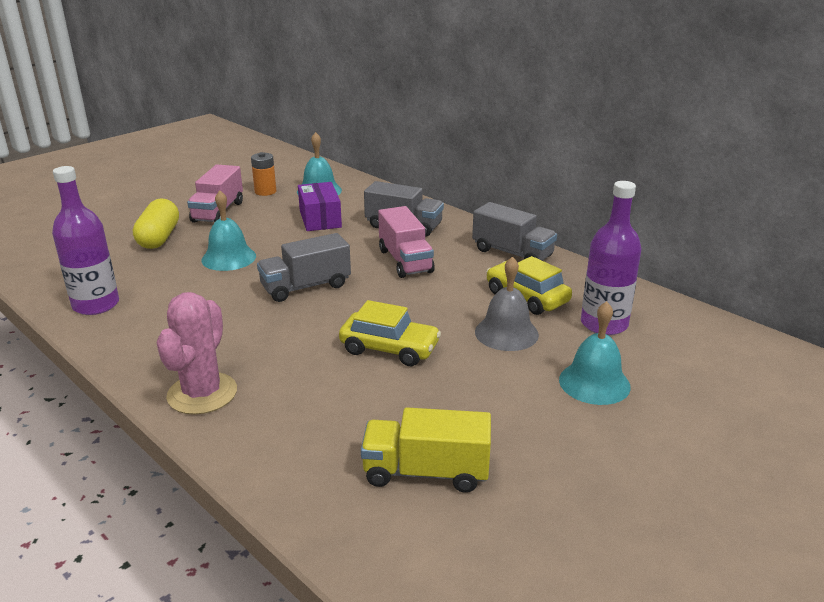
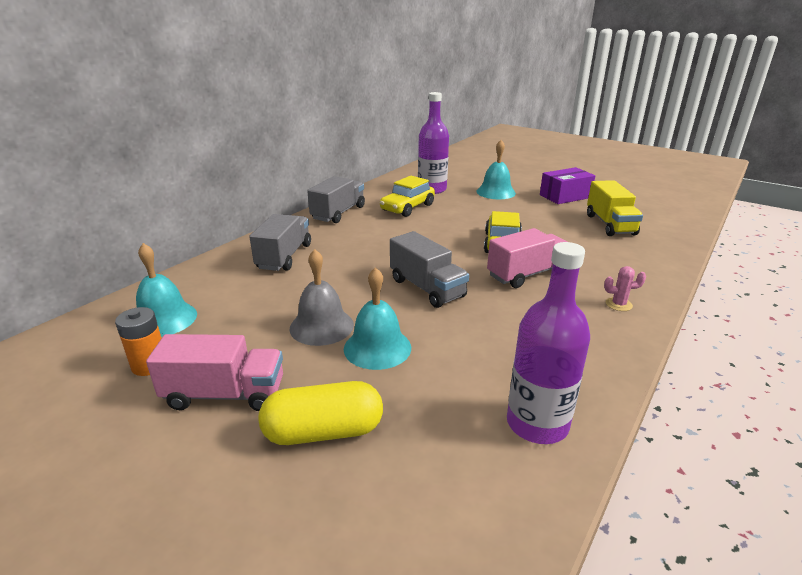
camera: 100 degrees left, 0 degrees up
(202, 393) = (618, 304): pink cactus -> pink cactus, size x0.45
(320, 219) = (261, 304): purple box -> purple box (565, 196)
(405, 261) = (361, 250): pink truck -> pink truck (527, 274)
(506, 333) = (458, 212): grey bell -> grey bell (321, 326)

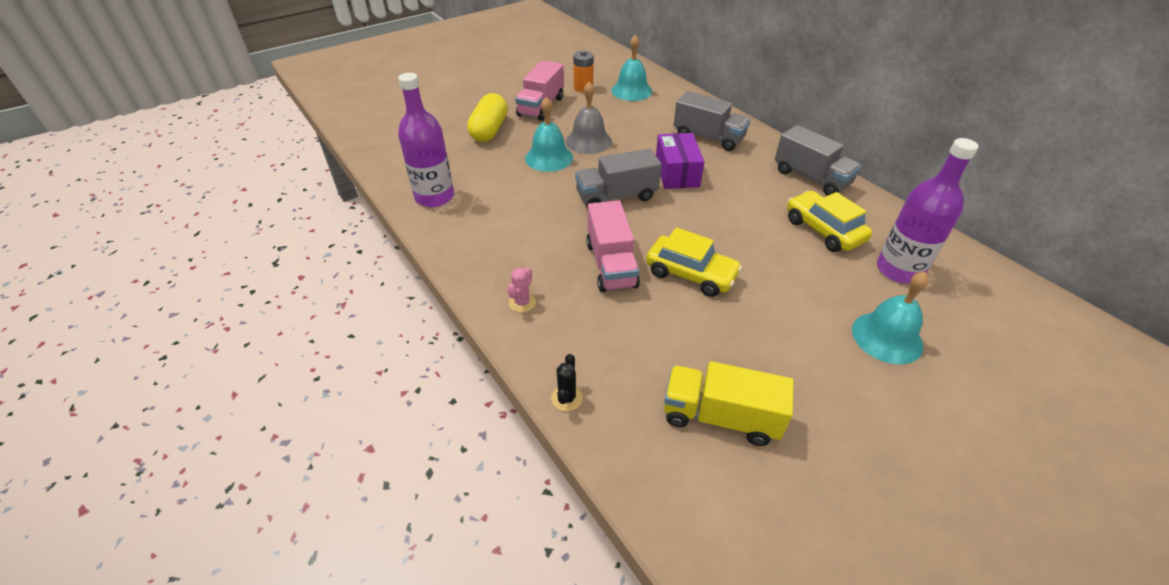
camera: 110 degrees right, 15 degrees up
(565, 196) = (862, 424): purple box -> purple box (677, 173)
(669, 267) = (567, 398): none -> black cactus

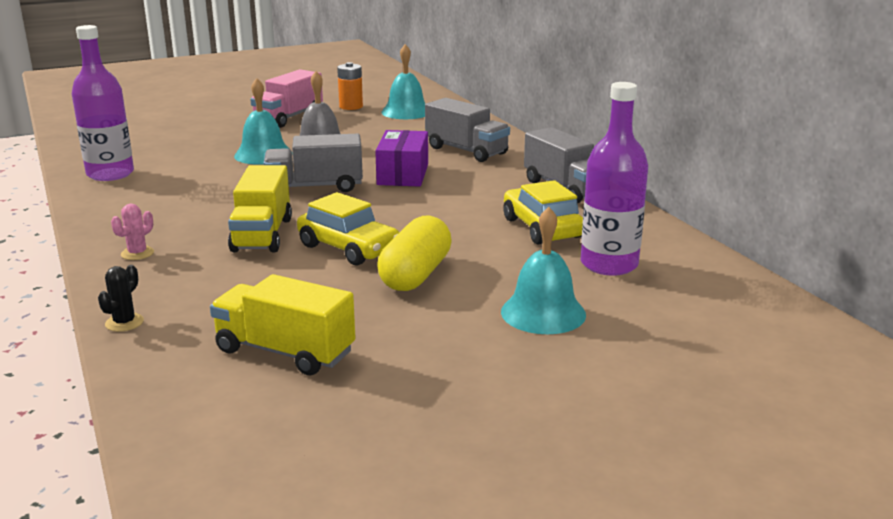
camera: 10 degrees right, 20 degrees down
(489, 130) = (214, 131): yellow capsule -> yellow capsule (415, 275)
(611, 265) = (262, 234): pink truck -> yellow truck

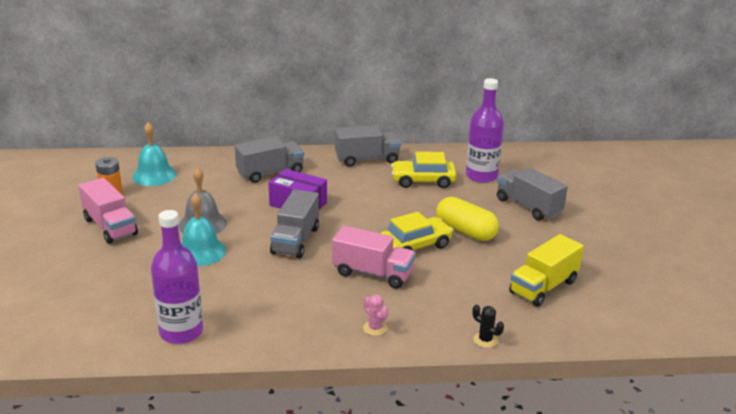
camera: 70 degrees left, 5 degrees up
(262, 234) = (373, 273): yellow truck -> pink truck
(543, 313) = (528, 206): turquoise bell -> grey truck

